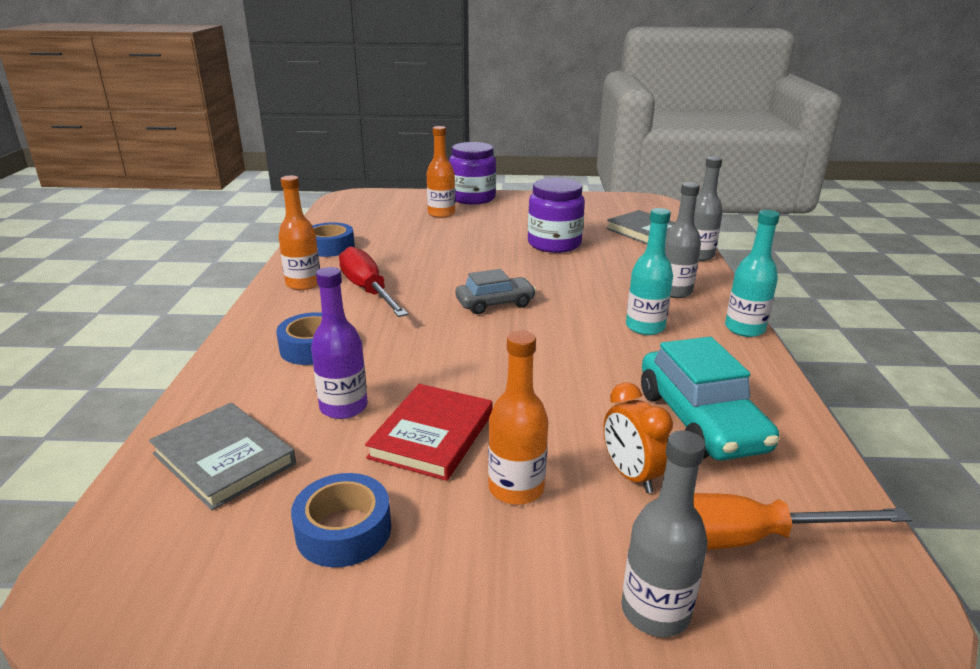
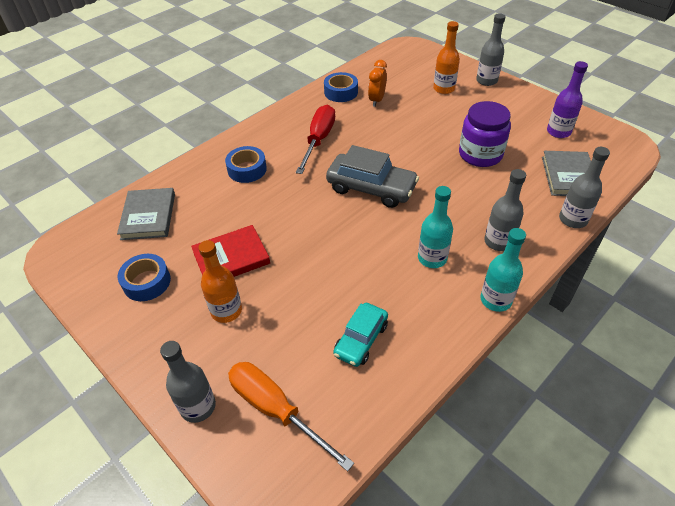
camera: 45 degrees right, 20 degrees up
(303, 284) = (294, 118): orange bottle -> none
(343, 407) = (217, 216): purple bottle -> purple bottle (558, 132)
(472, 198) = (486, 81): purple jar -> grey bottle
(495, 303) = (371, 188): grey car -> grey car, size x1.59
(631, 475) = (281, 342): orange clock -> orange clock (377, 100)
(700, 421) = (361, 339): turquoise car -> turquoise car, size x0.63

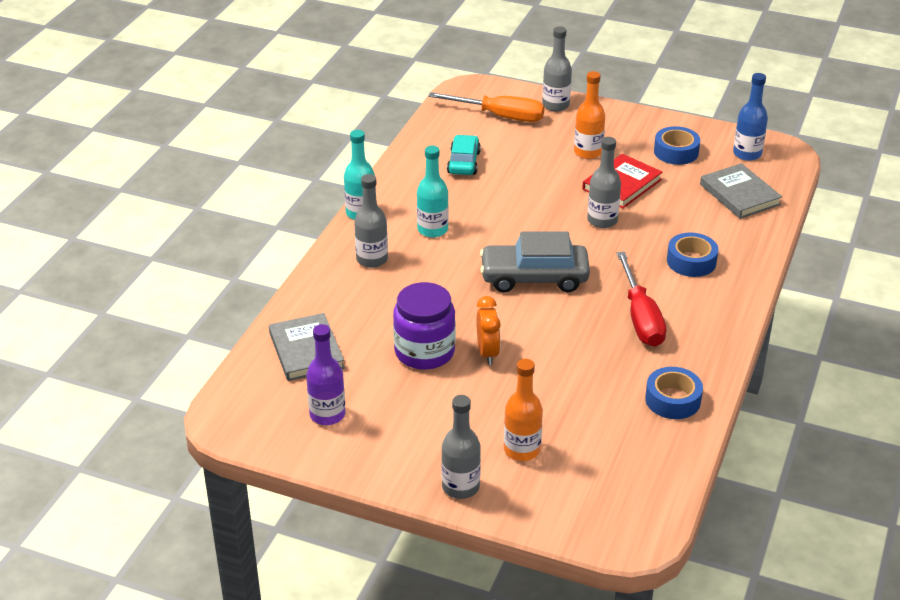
camera: 155 degrees right, 10 degrees down
(90, 258) = (747, 154): none -> blue bottle
(377, 100) = (610, 400): orange clock -> orange clock (487, 353)
(573, 219) = (296, 300): grey bottle -> grey bottle (602, 220)

